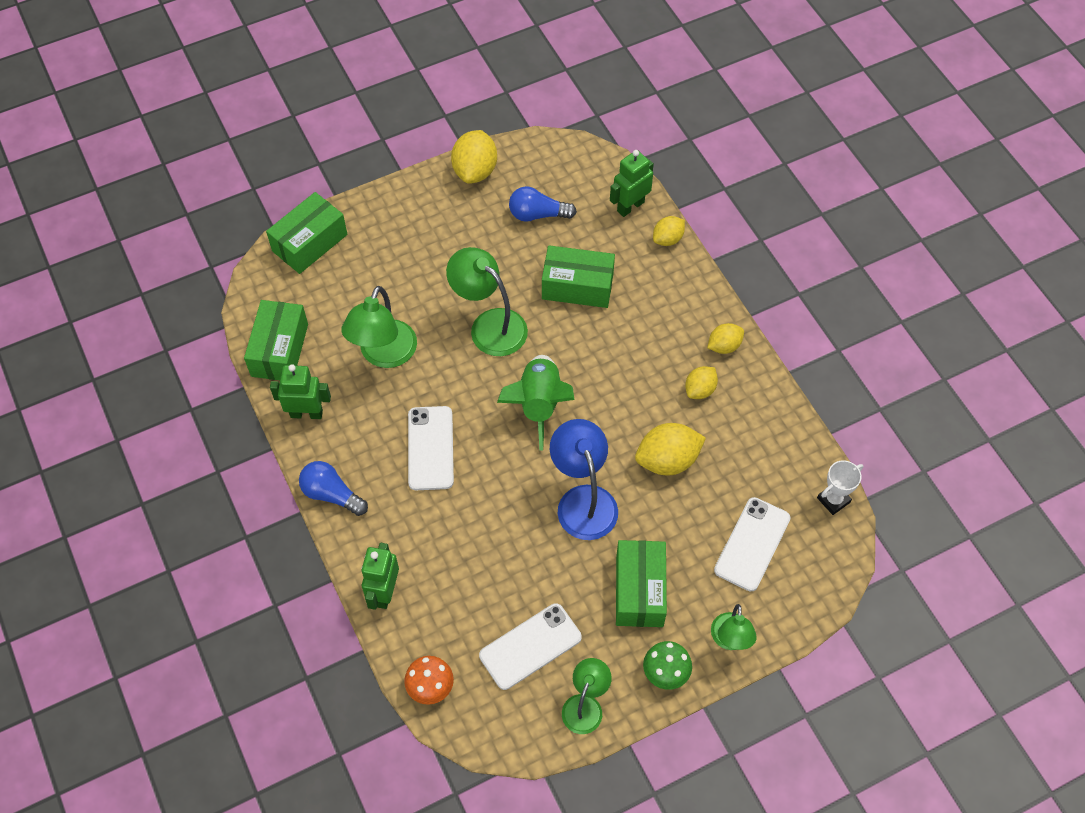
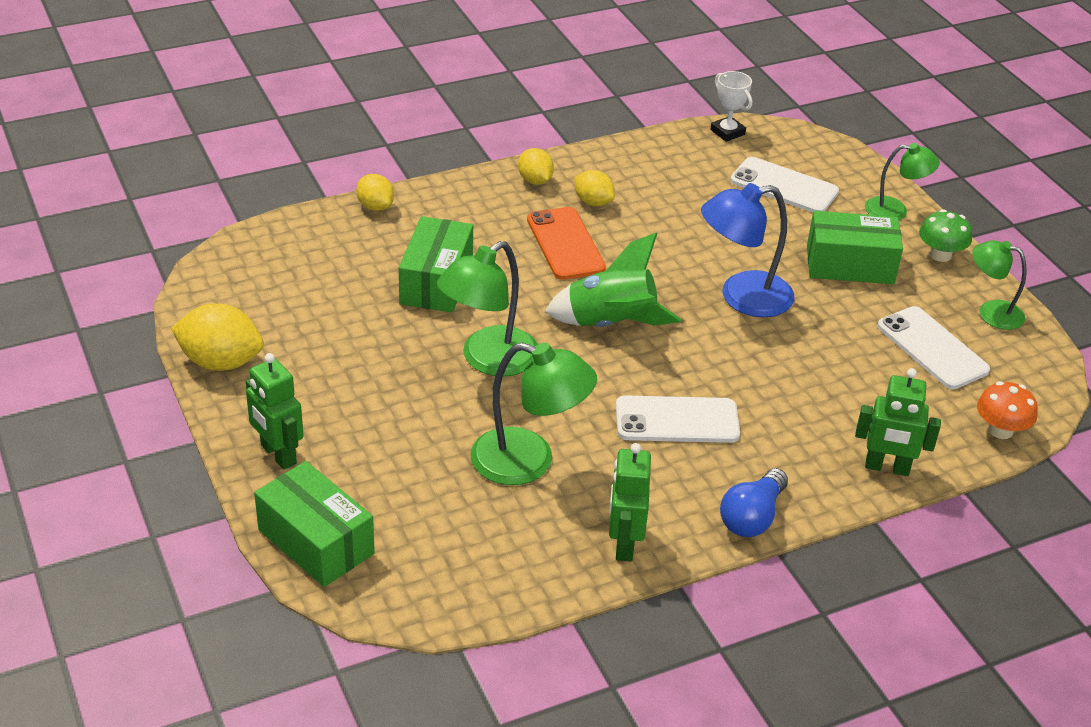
camera: 90 degrees left, 20 degrees down
(279, 350) = (513, 575): green box -> none
(537, 214) = (313, 308): blue light bulb -> none
(630, 206) = (318, 231): green robot -> green robot (278, 454)
(637, 370) = (565, 244): none -> orange phone
(667, 460) = (686, 232): yellow lemon -> none

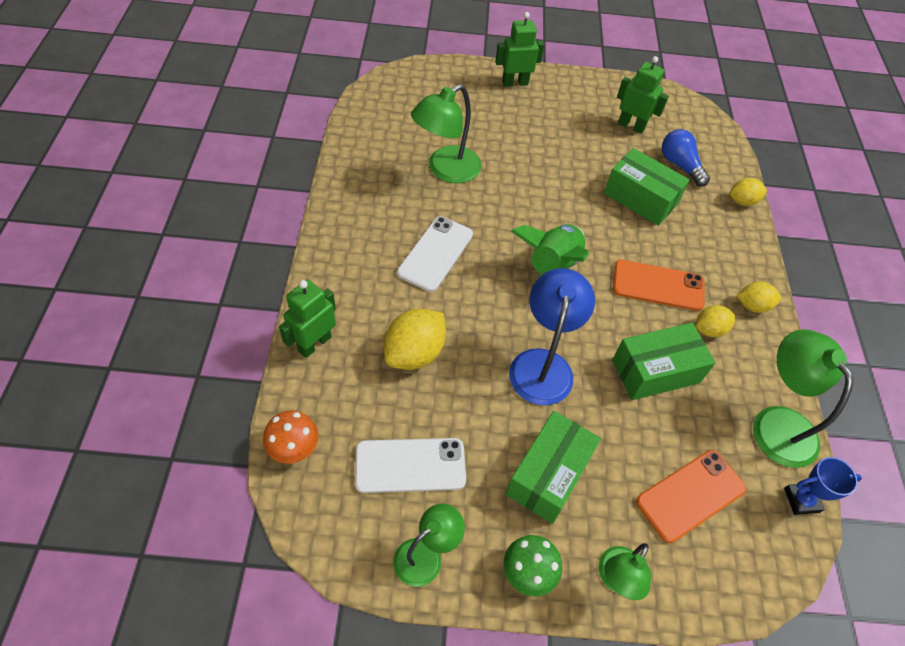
camera: 115 degrees right, 15 degrees up
(221, 362) = (603, 87): yellow lemon -> yellow lemon (414, 353)
(316, 541) = (443, 75): green box -> green box (655, 371)
(488, 360) = (547, 190): green lamp -> green lamp (776, 423)
(624, 544) = (355, 180): green robot -> green robot (631, 126)
(727, 132) = (801, 500): white trophy -> blue trophy
(752, 517) = (329, 246): blue light bulb -> blue light bulb (680, 165)
(784, 186) = (690, 495): white phone -> orange phone

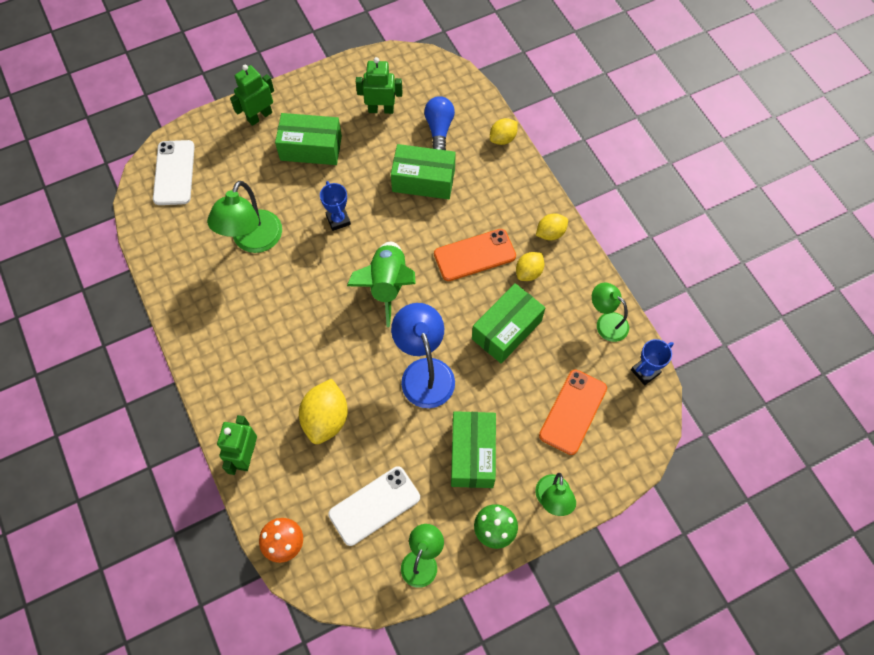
camera: 25 degrees left, 10 degrees up
(435, 253) = (291, 325): white phone -> white phone (174, 173)
(536, 191) = (338, 220): none -> blue trophy
(546, 125) = (311, 148): none -> green box
(680, 165) = (439, 129): blue light bulb -> blue light bulb turned 60 degrees clockwise
(776, 423) = (606, 322): green lamp -> green lamp, size x0.62

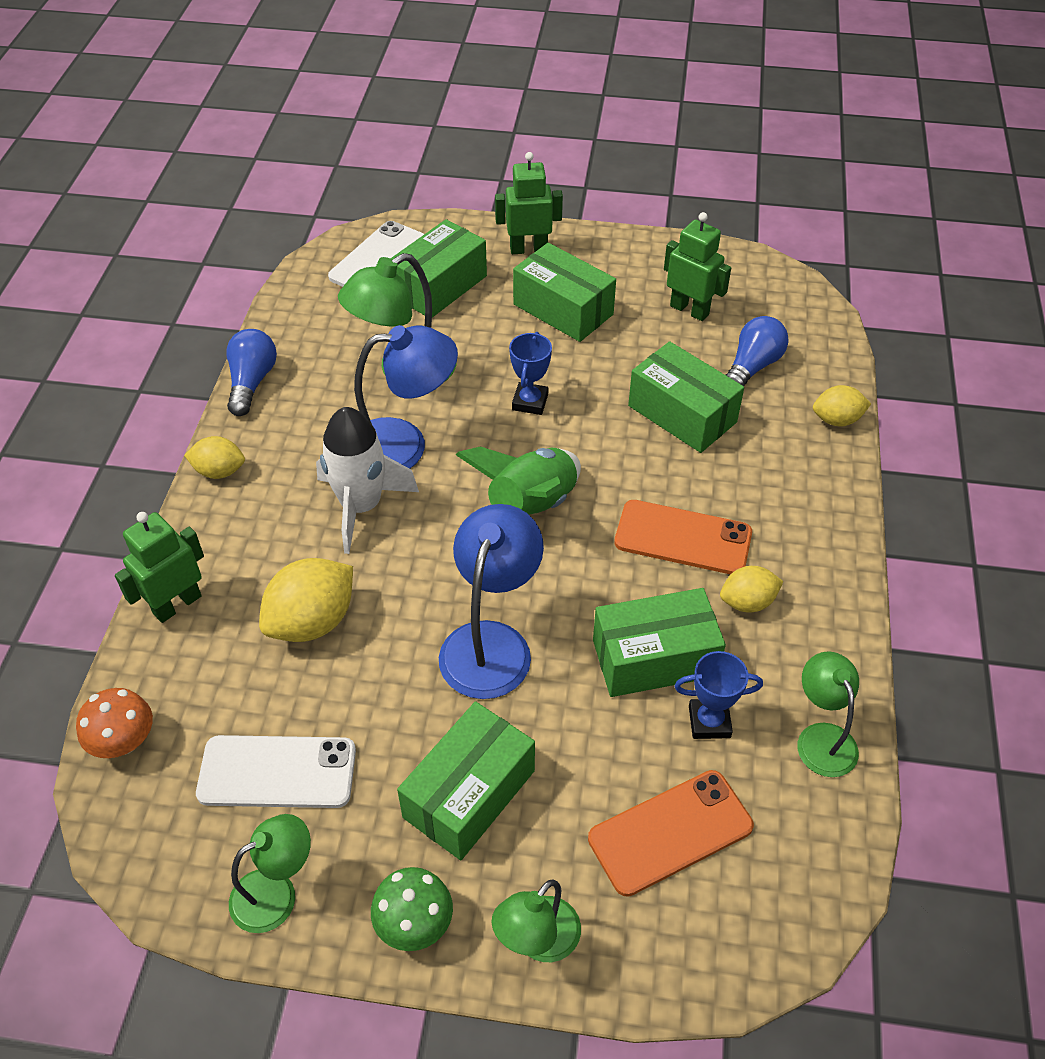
camera: 35 degrees right, 15 degrees down
(169, 300) = (252, 382): none -> blue light bulb
(227, 172) = (439, 286): none -> green box
(290, 288) = (403, 445): none -> blue lamp
(297, 338) = (361, 506): none -> white rocket
(550, 233) = (820, 570): yellow lemon -> yellow lemon (219, 471)
(645, 371) = (836, 848): blue trophy -> blue trophy (709, 722)

